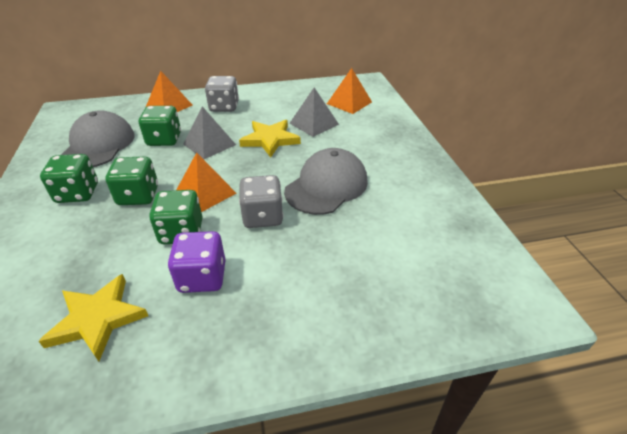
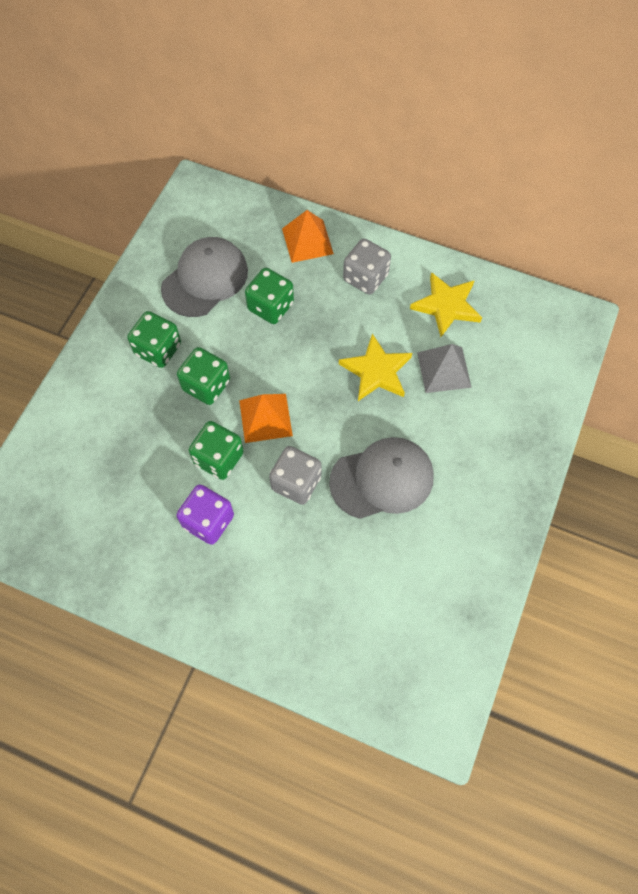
camera: 35 degrees right, 25 degrees up
(97, 319) = (118, 513): yellow star -> yellow star (446, 306)
(209, 144) = (310, 341): grey pyramid -> none
(349, 102) = (517, 352): orange pyramid -> none

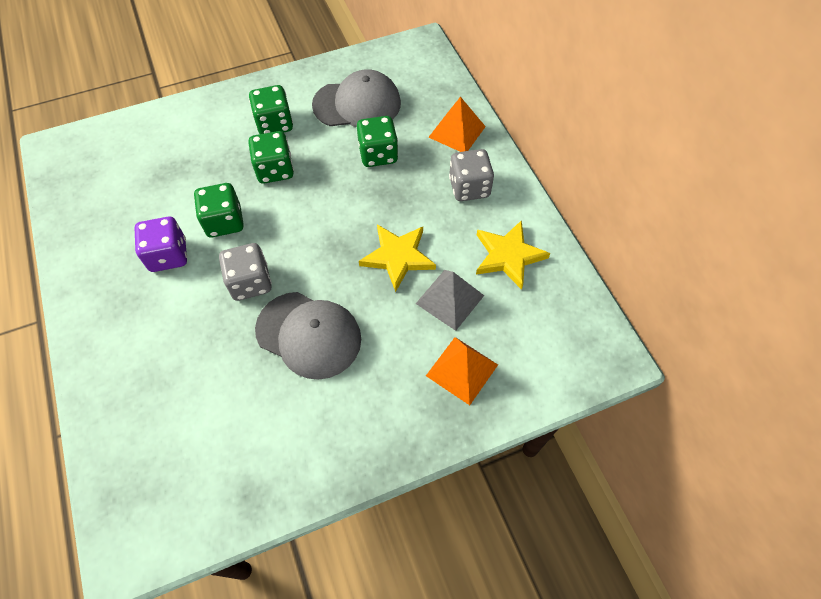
camera: 45 degrees right, 5 degrees down
(265, 418) = (285, 222): orange pyramid -> orange pyramid (462, 370)

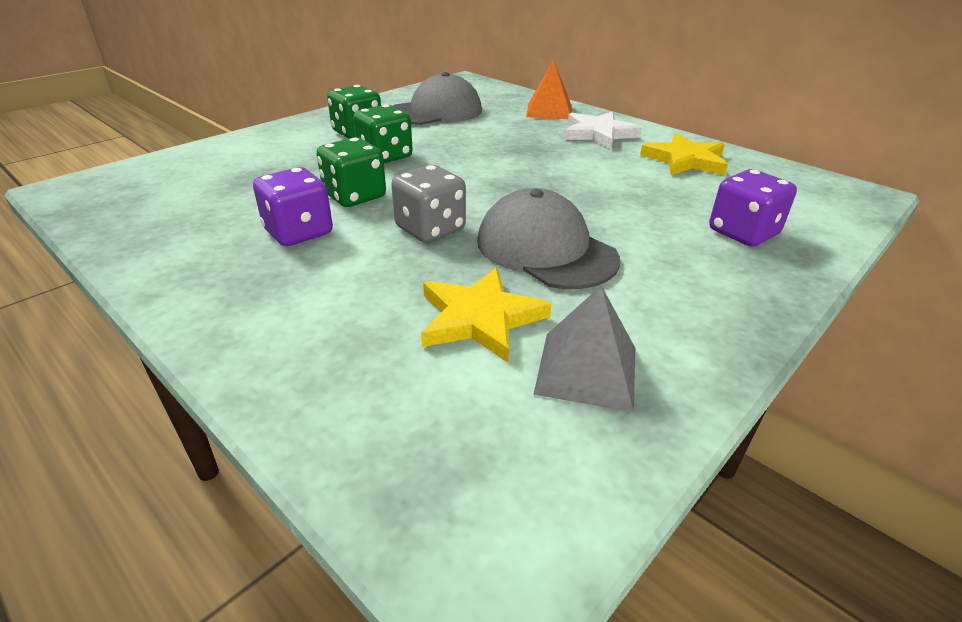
camera: 25 degrees left, 25 degrees down
(309, 335) = (545, 249): grey cap -> grey cap turned 135 degrees counterclockwise
(378, 154) = (488, 131): green dice -> none
(398, 257) = (581, 180): yellow star -> yellow star (480, 318)
(449, 299) = (667, 193): grey pyramid -> grey pyramid (586, 370)
(462, 370) = (743, 233): orange pyramid -> purple dice
(469, 187) = (598, 134): grey dice -> white star

